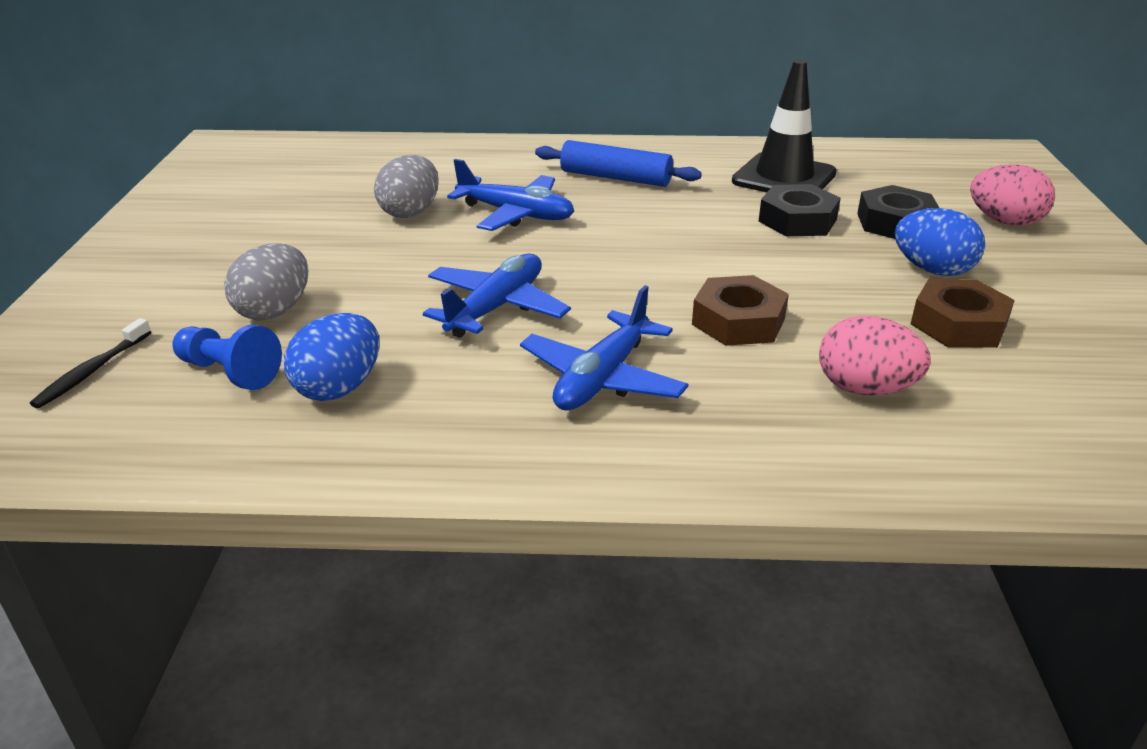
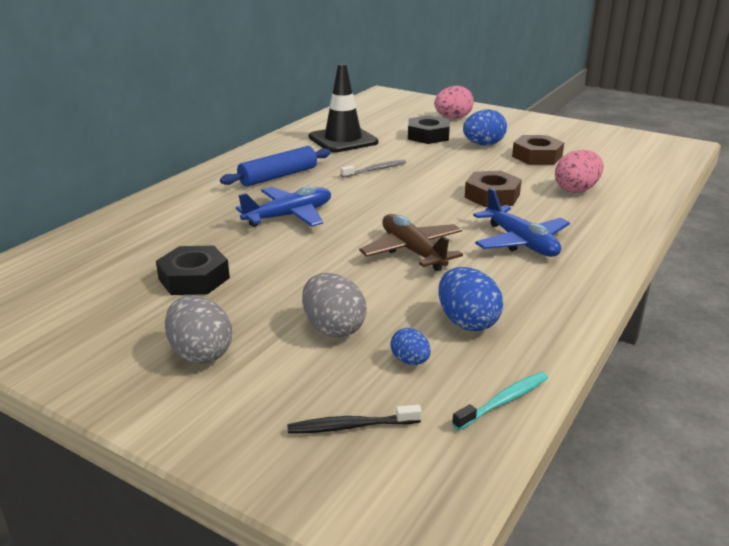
camera: 60 degrees left, 5 degrees down
(92, 371) = (351, 426): black toothbrush -> black toothbrush turned 120 degrees clockwise
(170, 453) = (503, 401): none -> turquoise toothbrush
(229, 372) = (410, 361): blue pawn -> blue egg
(410, 212) = (235, 248): grey egg -> grey egg (200, 353)
(496, 308) = (412, 251): blue plane -> brown plane
(714, 222) = (375, 170): none -> grey toothbrush
(797, 220) = (398, 152): black nut -> black nut (194, 278)

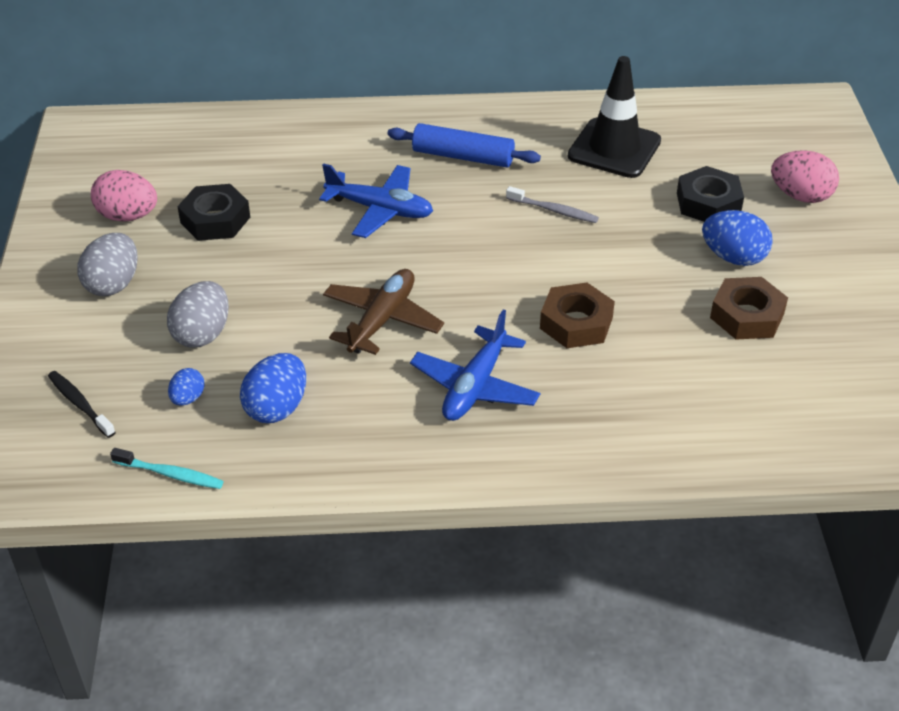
camera: 55 degrees right, 15 degrees up
(576, 190) = (670, 384): pink egg -> pink egg (128, 216)

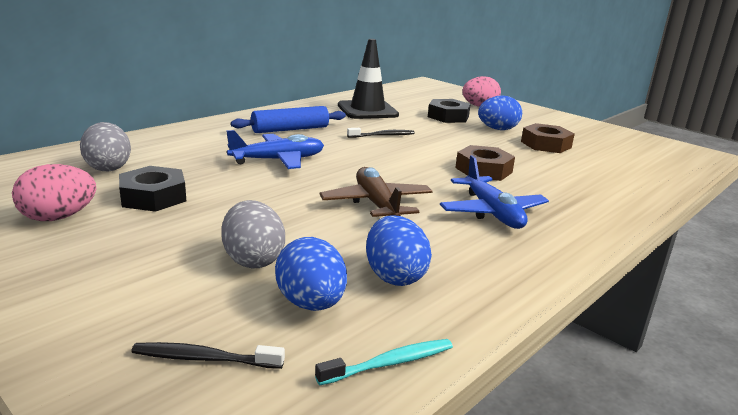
camera: 45 degrees left, 20 degrees down
(113, 284) = (108, 261): grey egg -> grey egg (108, 167)
(188, 398) = (311, 303): blue egg -> blue egg, size x1.77
(554, 210) = (382, 136): grey toothbrush -> black toothbrush

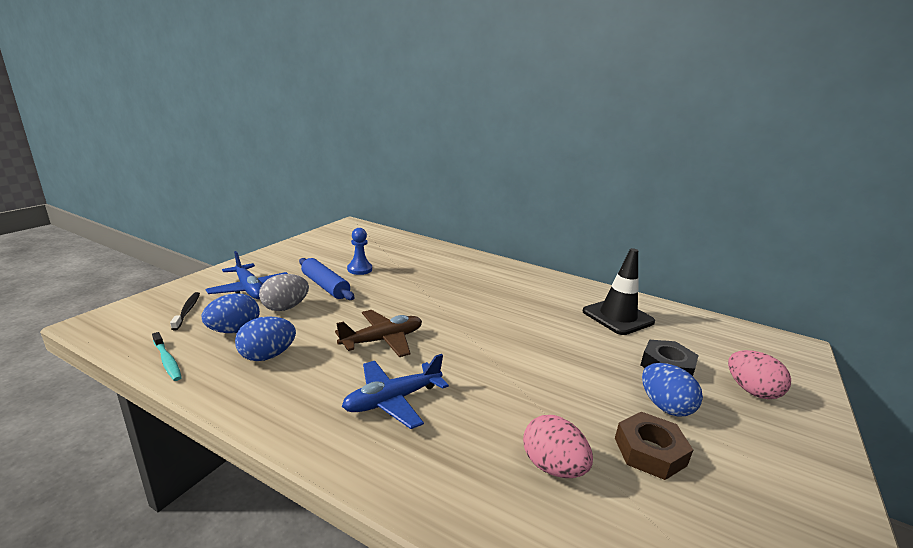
camera: 75 degrees right, 0 degrees up
(58, 217) = (325, 255): pink egg -> pink egg (552, 467)
(108, 167) = (394, 251): grey egg -> none
(153, 197) = (359, 269): black nut -> blue pawn
(278, 160) = (445, 294): blue plane -> blue plane (249, 289)
(290, 129) = (517, 289): blue rolling pin -> blue rolling pin (325, 286)
(382, 136) = (548, 330): black toothbrush -> none
(483, 170) = (503, 395): brown nut -> none

